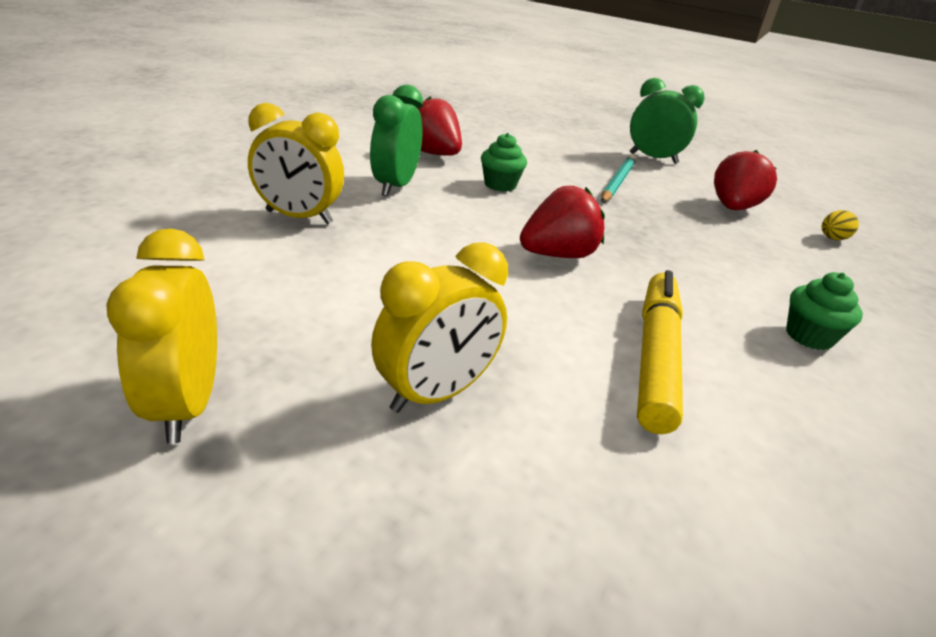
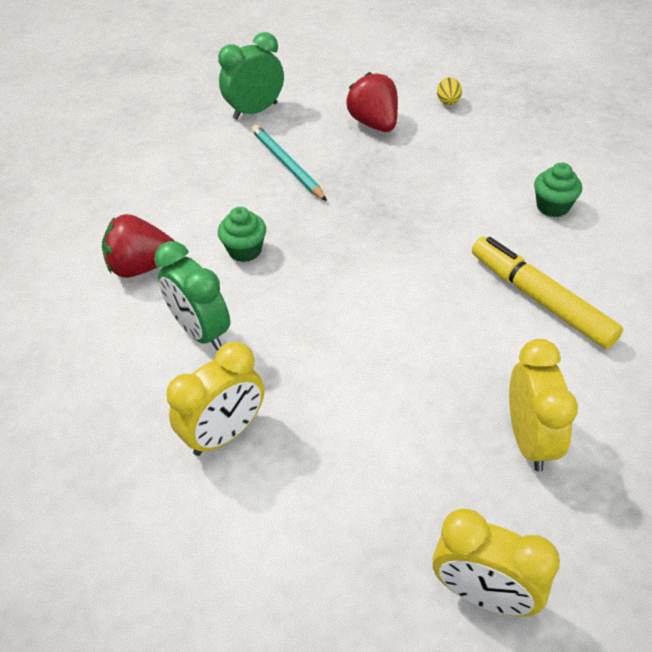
camera: 50 degrees left, 15 degrees up
(557, 255) = (390, 278): red strawberry -> none

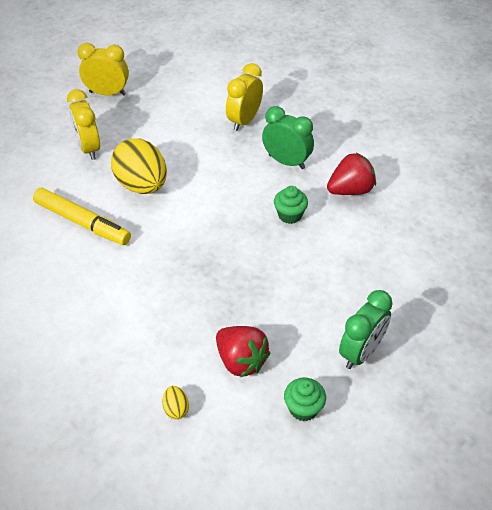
camera: 160 degrees right, 0 degrees up
(287, 165) = (298, 294): turquoise pencil -> none
(442, 341) = (142, 185): none -> yellow egg
(552, 206) = (72, 299): green cupcake -> green cupcake (303, 408)

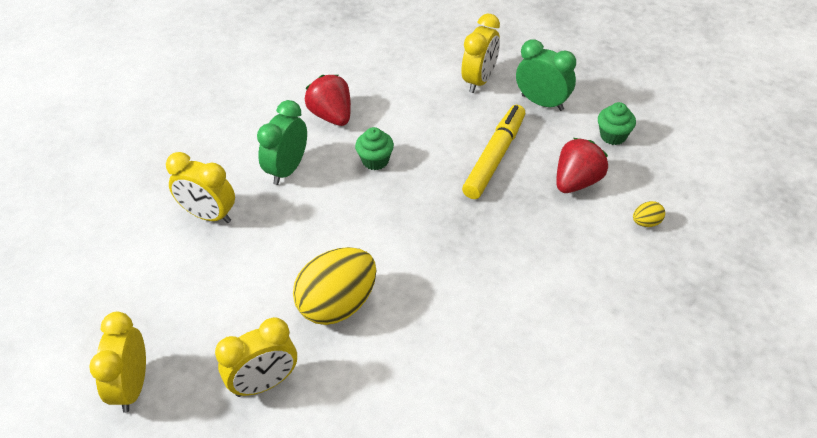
camera: 95 degrees left, 0 degrees up
(82, 222) = (413, 357): yellow marker -> yellow marker (494, 157)
(398, 303) = (479, 80): none -> yellow clock

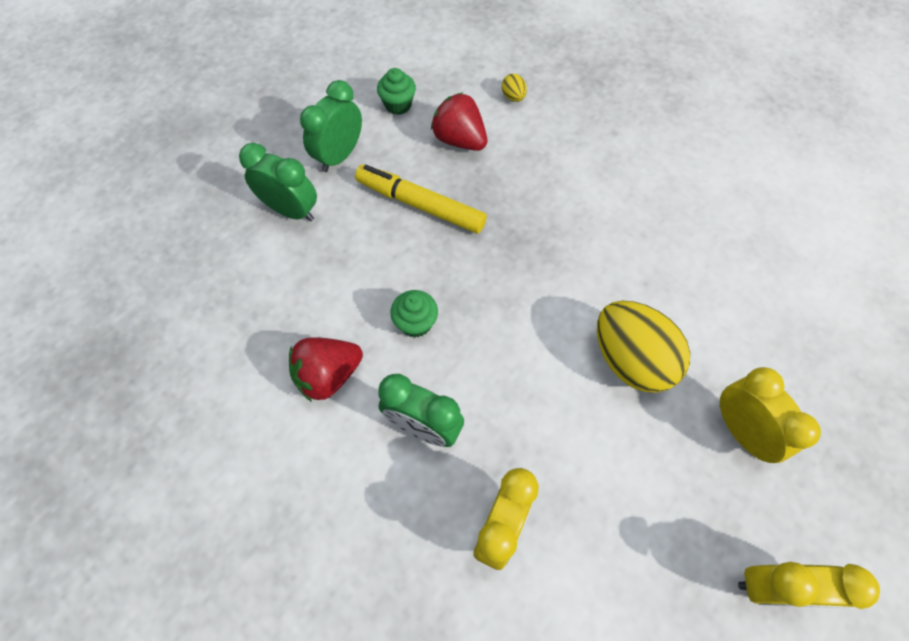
camera: 90 degrees left, 15 degrees up
(479, 80) = (291, 210): yellow clock -> green clock

